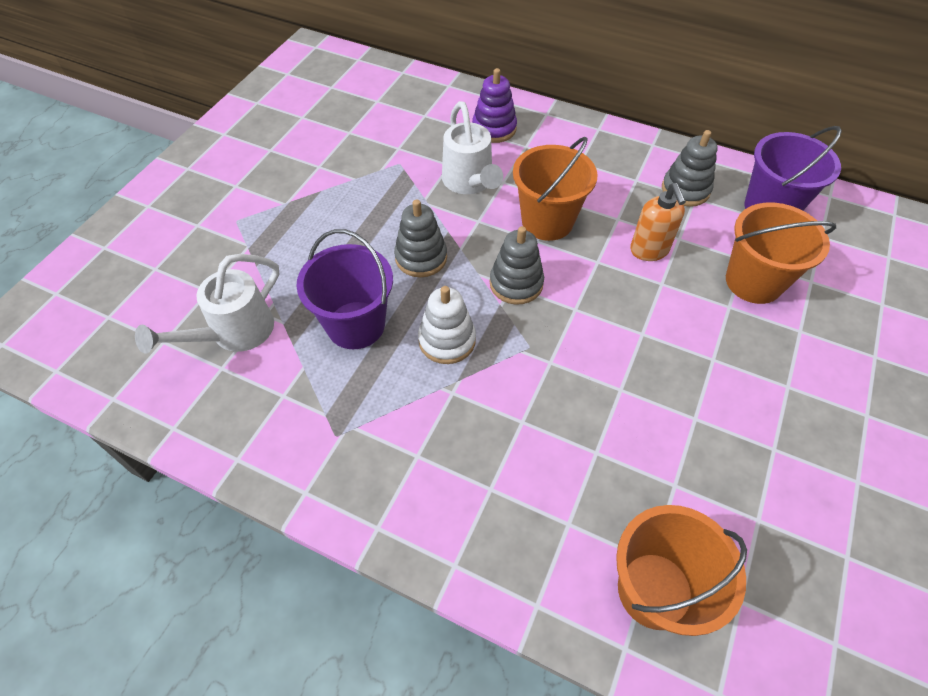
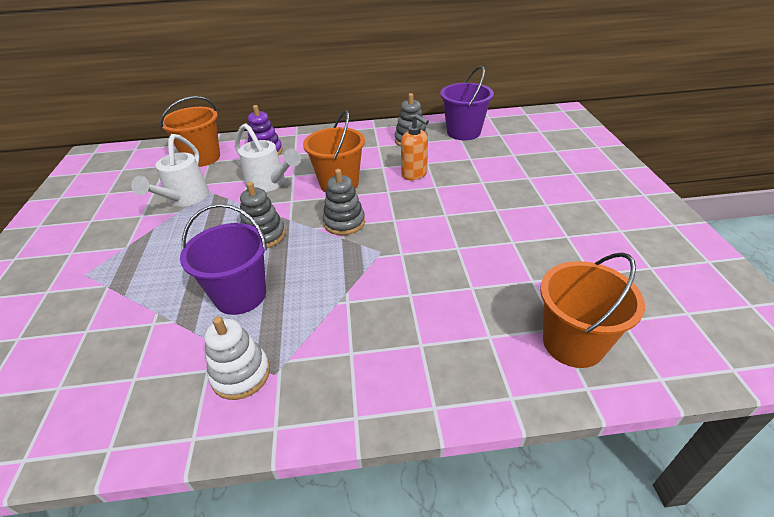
camera: 30 degrees left, 15 degrees down
(234, 333) = (131, 348): white watering can -> white watering can (184, 199)
(447, 340) = (320, 273): white stacking toy -> white stacking toy (241, 374)
(753, 282) = (484, 166): orange bucket -> orange bucket (202, 158)

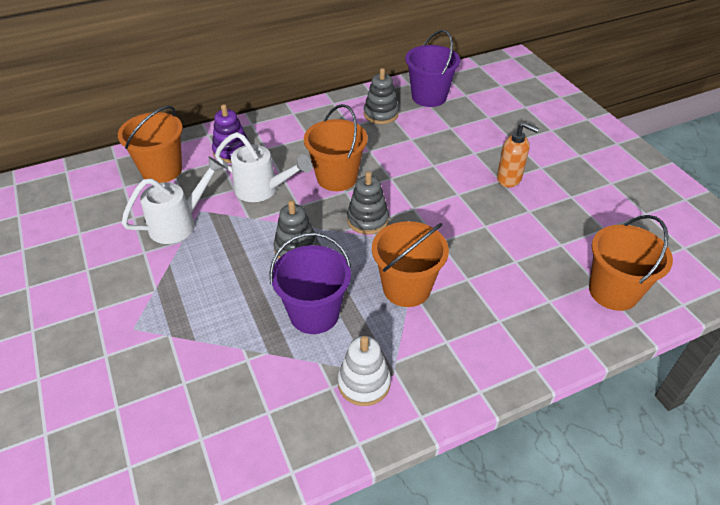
camera: 20 degrees left, 5 degrees up
(184, 199) = (179, 224): white watering can -> white watering can turned 120 degrees counterclockwise
(342, 290) = (406, 288): none -> orange bucket
(414, 174) = (406, 154): orange soap dispenser -> orange soap dispenser (509, 179)

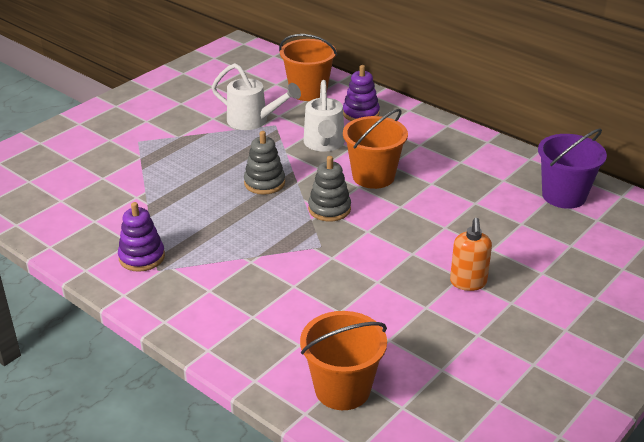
camera: 65 degrees right, 10 degrees down
(314, 314) = (198, 213): purple bucket -> none
(364, 383) = (142, 257): white stacking toy -> purple stacking toy
(381, 114) = (498, 174): grey stacking toy -> none
(406, 288) = (258, 253): orange bucket -> none

